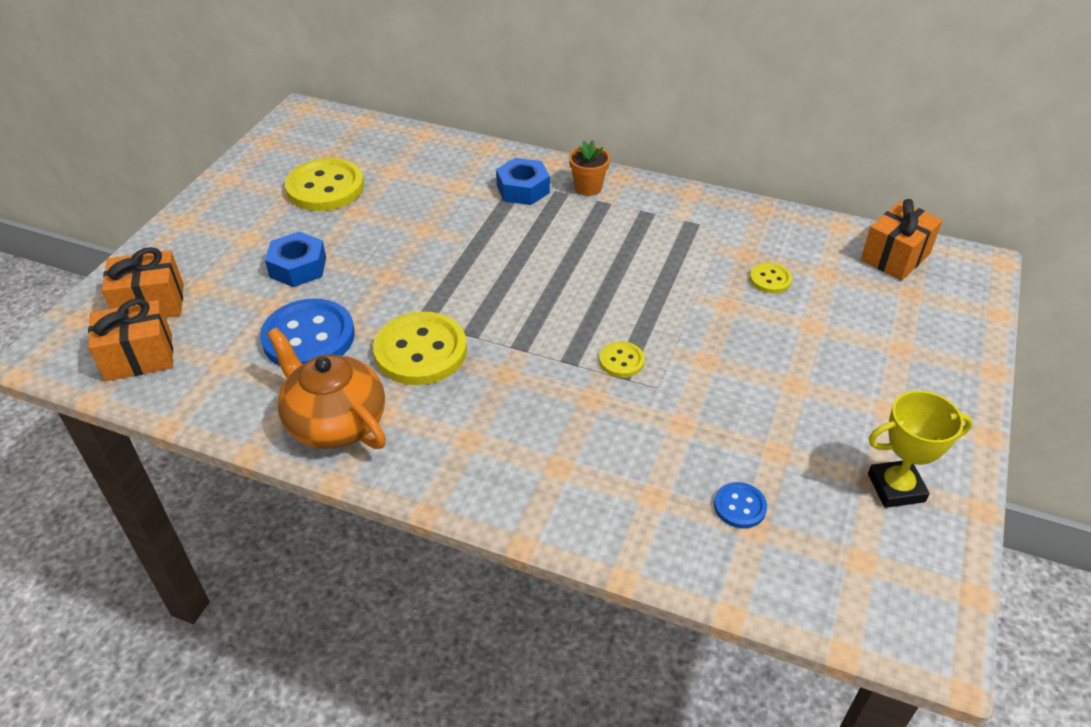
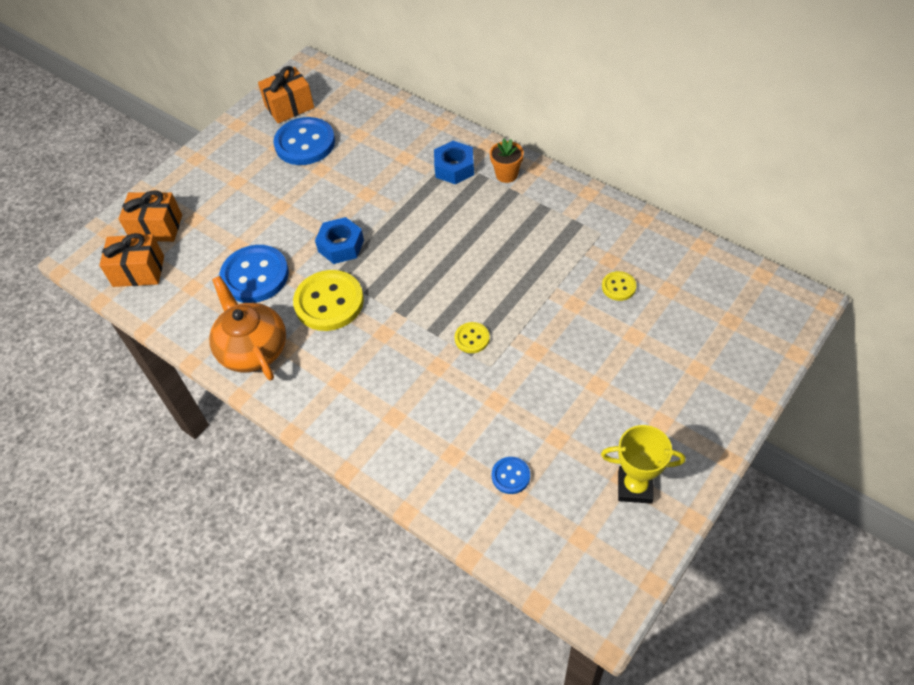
camera: 20 degrees right, 10 degrees up
(298, 267) = (264, 213): blue nut -> blue nut (341, 246)
(325, 187) = (305, 143): yellow button -> blue button
(895, 257) = (734, 283): orange gift -> orange gift (289, 107)

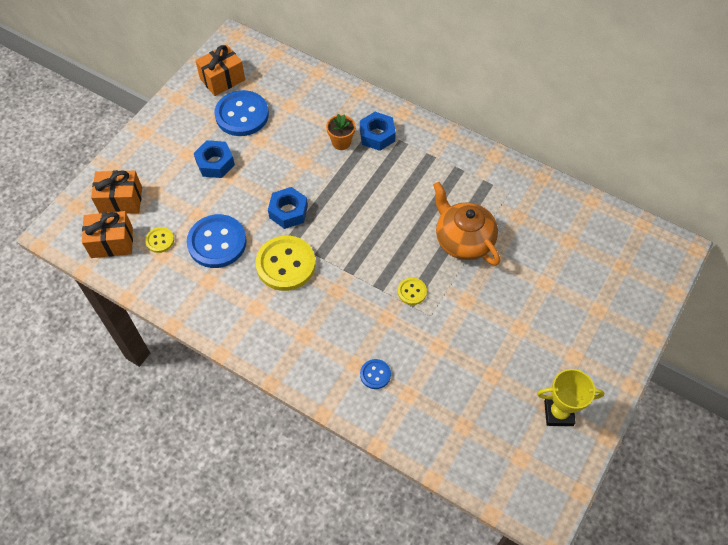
camera: 10 degrees left, 5 degrees up
(253, 349) = (226, 310): orange teapot -> orange teapot (463, 240)
(267, 192) = (215, 163): none -> blue nut
(506, 174) = (423, 140): orange flower pot -> orange flower pot (341, 142)
(510, 476) = (458, 410): blue button -> blue button (375, 374)
(618, 287) = (528, 240): yellow button -> yellow button (160, 240)

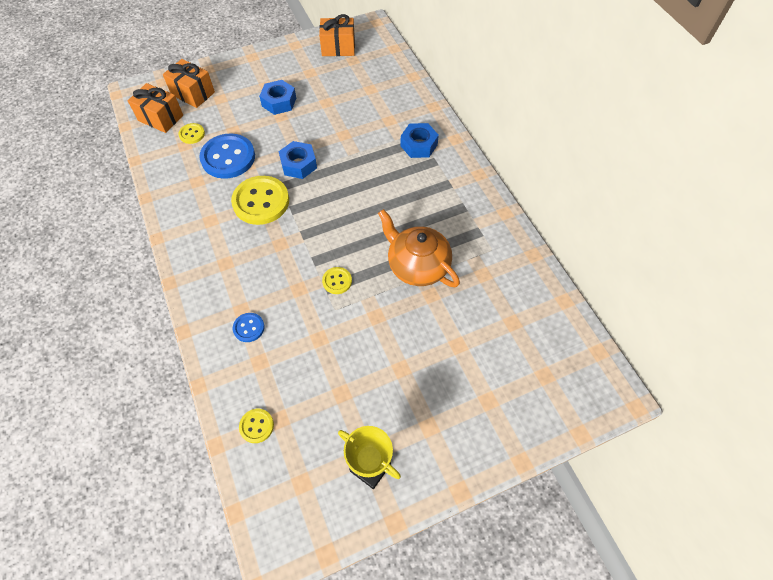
camera: 35 degrees right, 0 degrees up
(242, 115) = (329, 78): blue button -> none
(341, 142) = (385, 135): orange flower pot -> none
(451, 442) = (256, 426): none -> yellow button
(463, 240) = (417, 265): orange teapot -> orange teapot turned 45 degrees counterclockwise

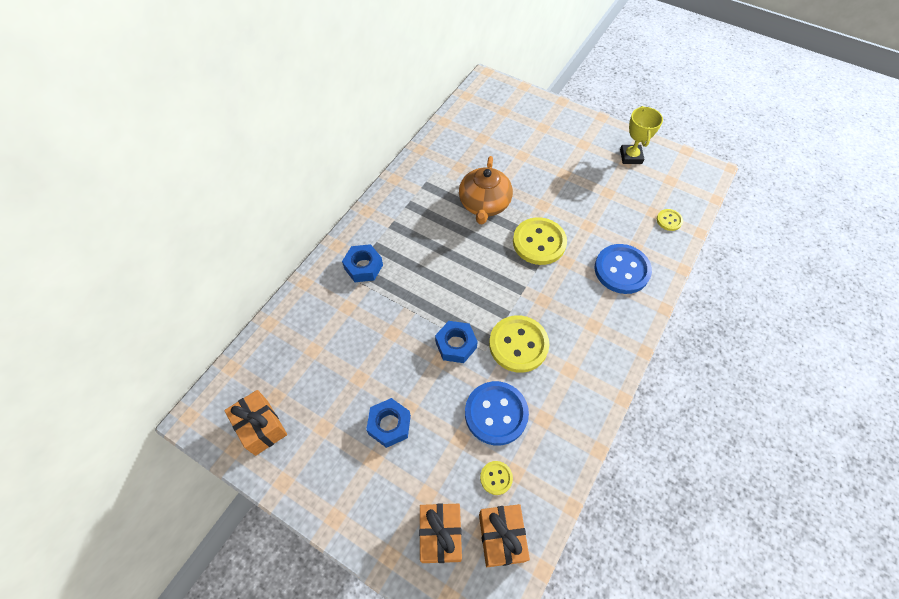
camera: 125 degrees left, 0 degrees up
(249, 328) = (621, 270): blue button -> blue button, size x2.07
(337, 281) = (539, 242): yellow button -> yellow button, size x2.07

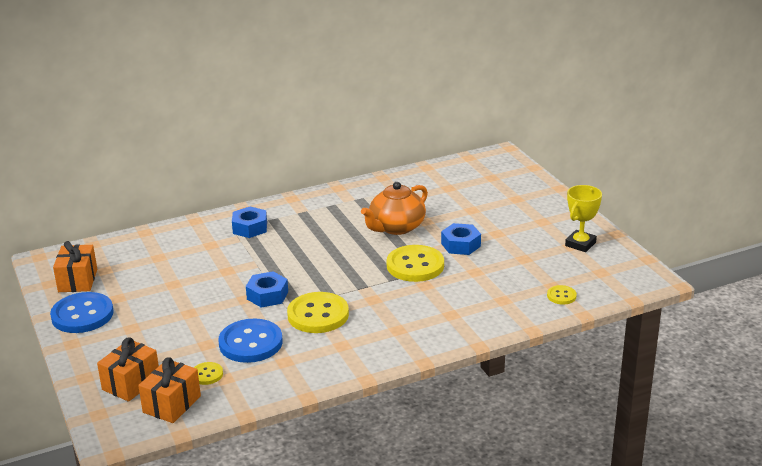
camera: 35 degrees right, 30 degrees down
(389, 425) = (164, 315): blue nut -> blue nut (460, 245)
(621, 270) = (470, 308): blue button -> blue button (82, 315)

